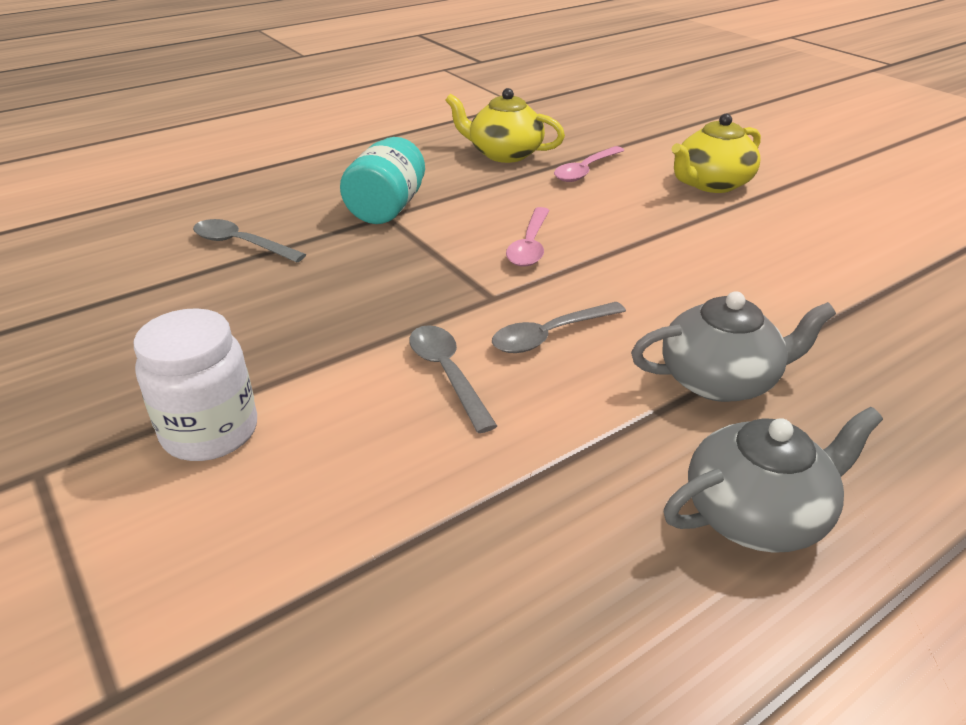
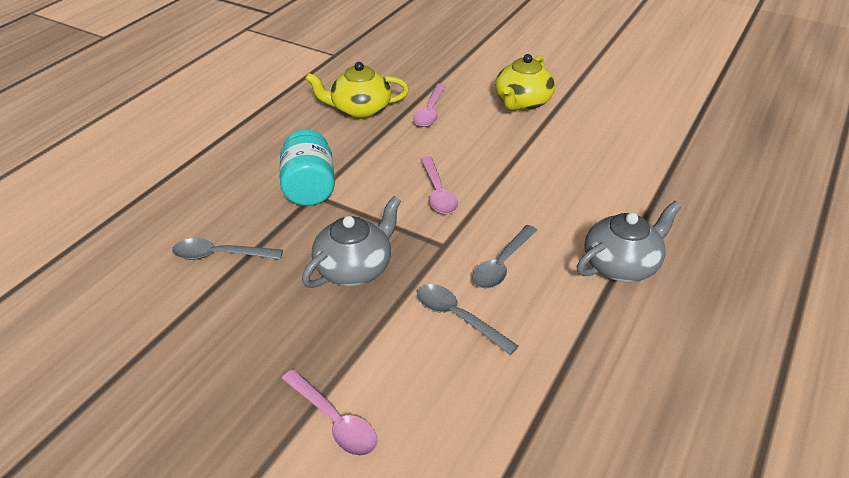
camera: 25 degrees left, 5 degrees up
(210, 432) = (334, 421): white jar -> pink spoon
(757, 514) = (692, 350): grey teapot -> grey teapot (355, 268)

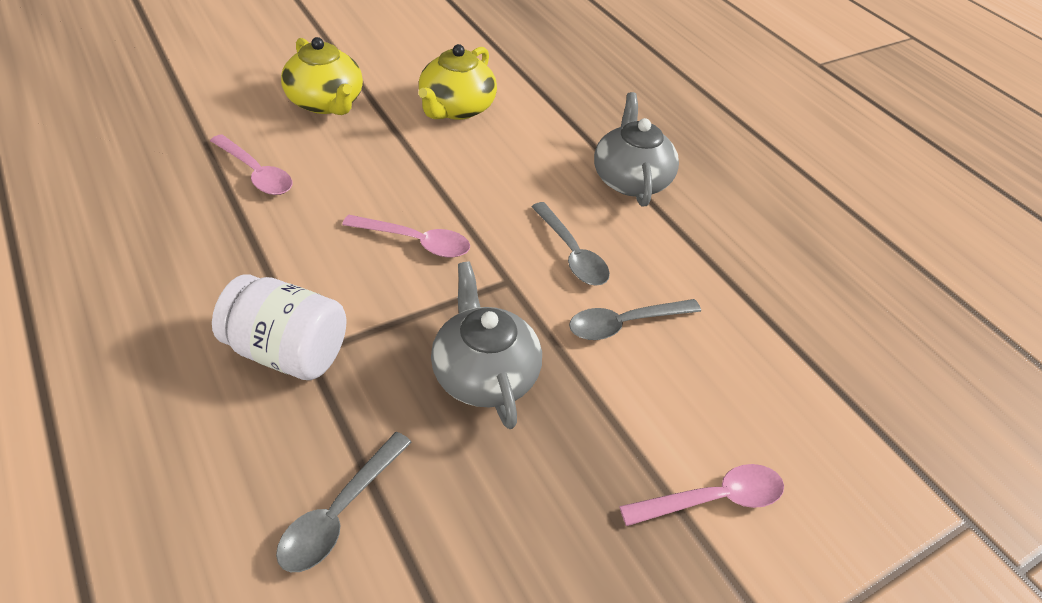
camera: 65 degrees left, 5 degrees up
(309, 187) = (287, 352): turquoise jar -> white jar
(360, 110) = (173, 228): yellow teapot -> yellow teapot (456, 108)

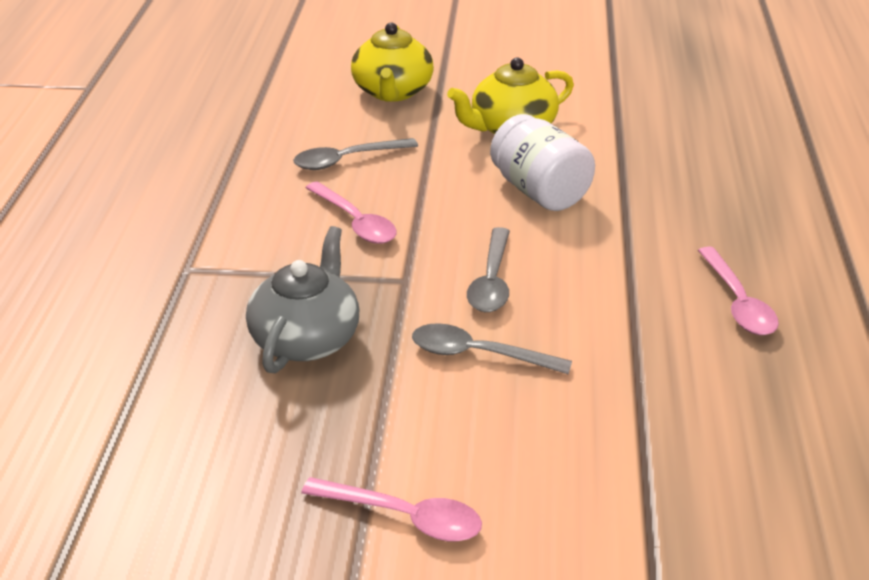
camera: 40 degrees right, 10 degrees down
(256, 173) = (278, 129): pink spoon -> pink spoon (738, 302)
(287, 352) = (172, 262): white jar -> white jar (539, 191)
(339, 512) = (101, 379): grey spoon -> grey spoon (347, 160)
(630, 180) = (629, 242): grey teapot -> none

